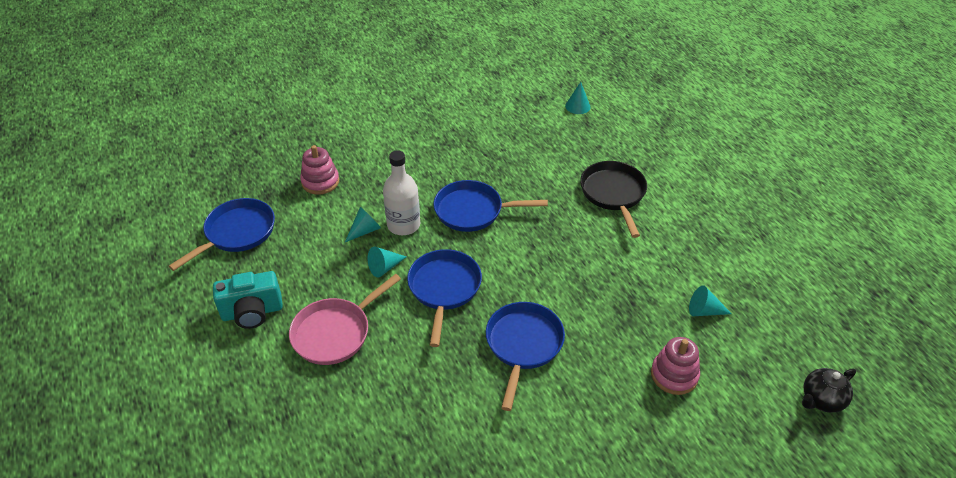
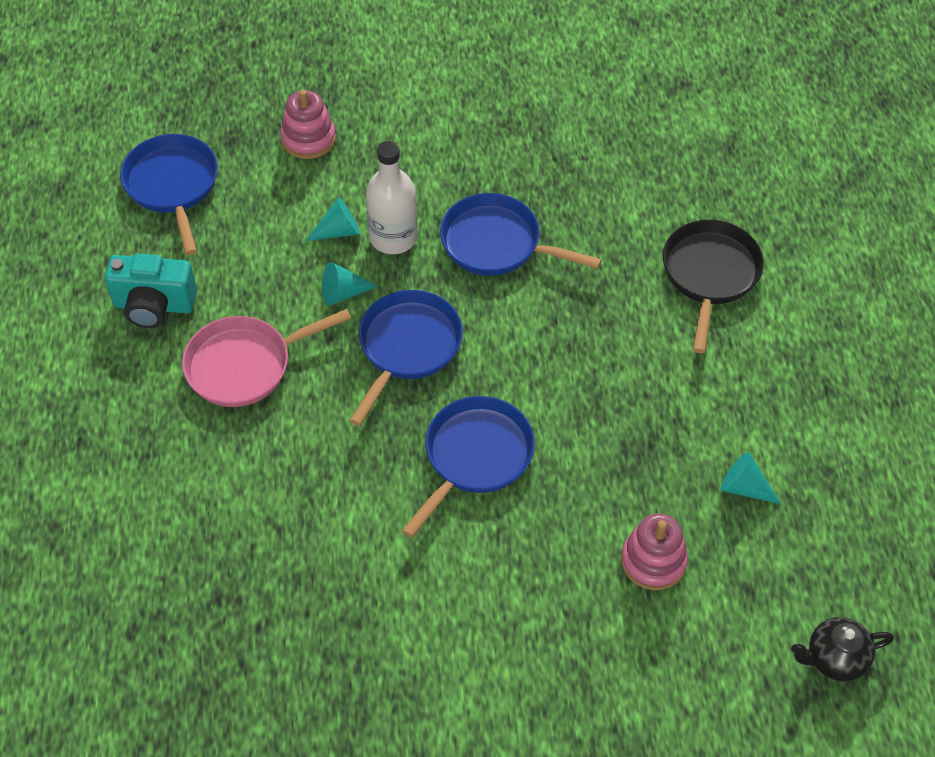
camera: 20 degrees right, 10 degrees up
(236, 233) = (173, 186): blue pan -> blue pan turned 75 degrees counterclockwise
(577, 106) = (731, 115): turquoise cone -> none

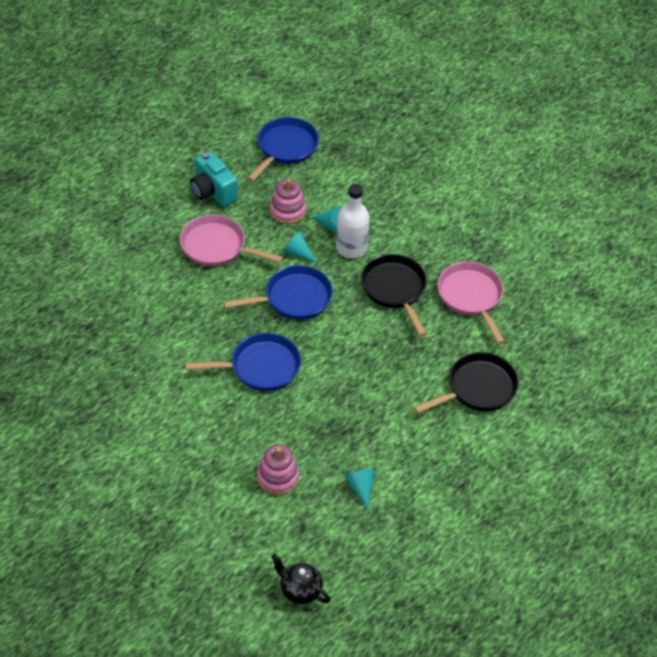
camera: 45 degrees right, 5 degrees down
(308, 139) = (371, 175): pink stacking toy -> pink stacking toy (287, 211)
(497, 244) = (395, 290): blue pan -> black pan
(580, 185) = (471, 297): none -> pink pan

